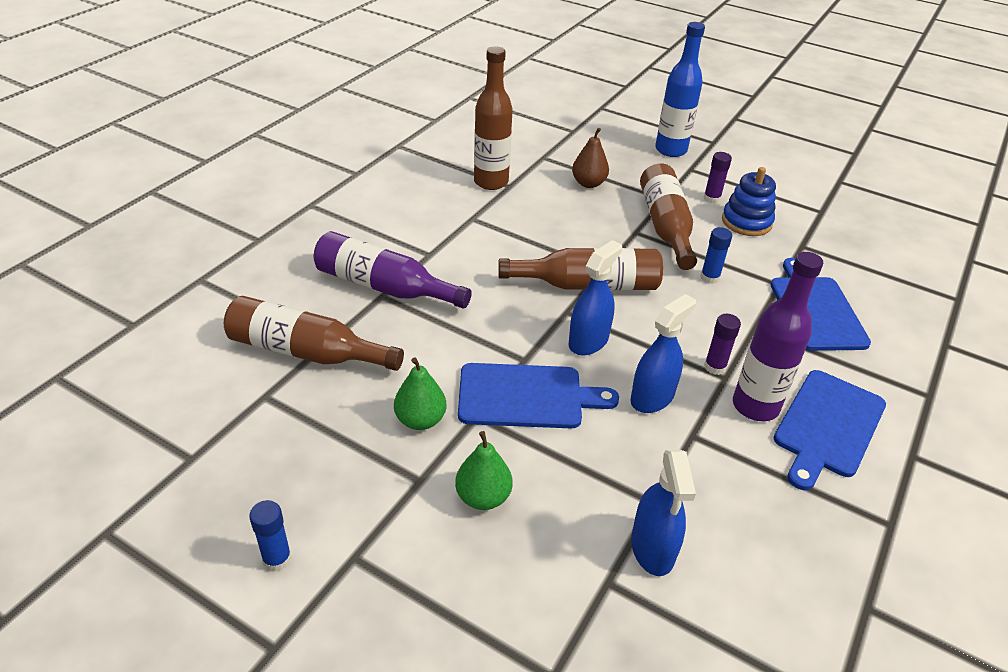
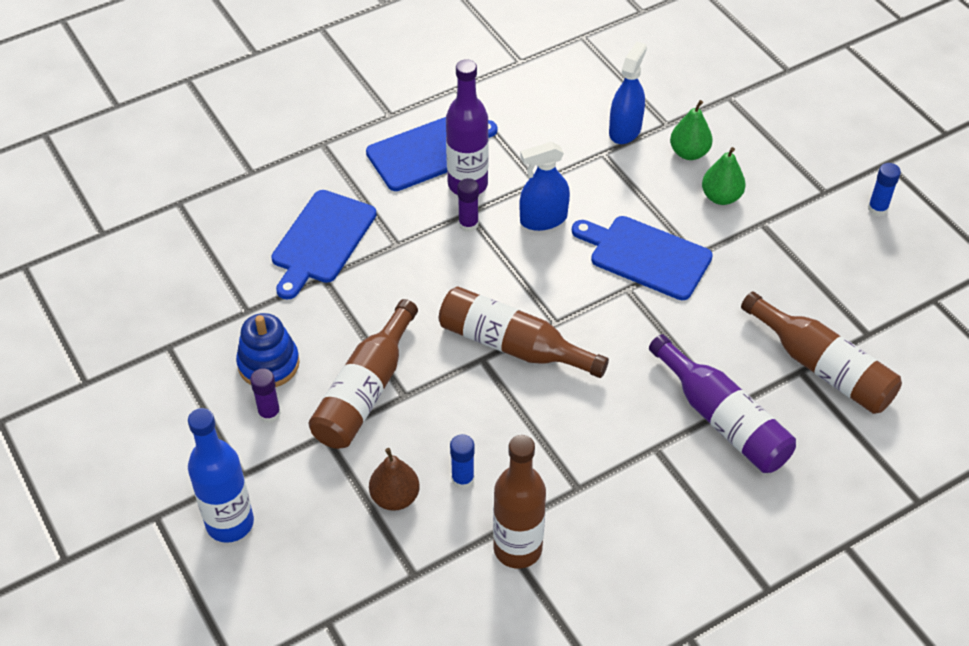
camera: 150 degrees left, 10 degrees up
(420, 420) = (743, 267): green pear -> green pear (689, 153)
(588, 341) = (558, 285): blue spray bottle -> none
(709, 277) = (383, 309): blue glue stick -> blue glue stick (463, 479)

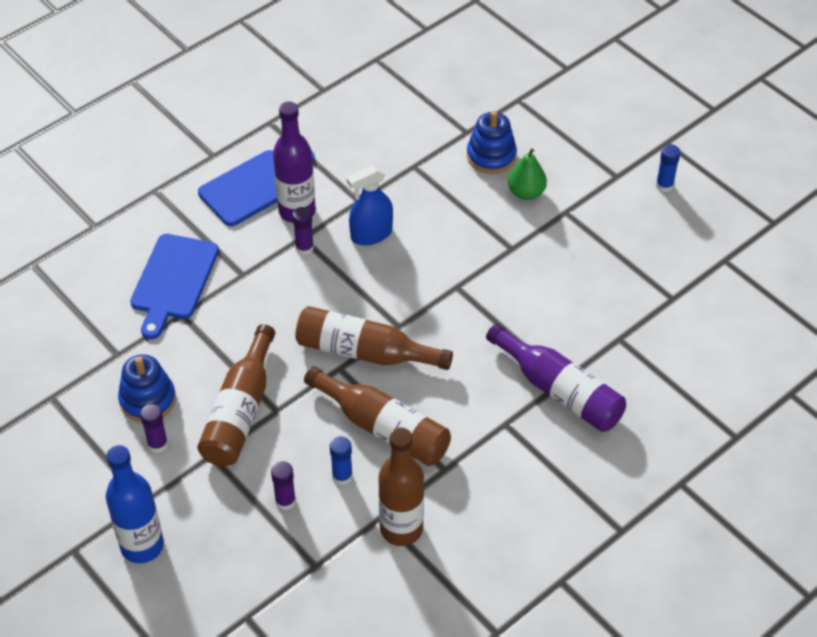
camera: 10 degrees left, 0 degrees up
(395, 497) = (285, 501): brown pear -> purple glue stick
(625, 130) = (430, 142): blue spray bottle -> none
(645, 256) = (468, 255): blue cutting board -> none
(689, 153) = (491, 156): green pear -> blue stacking toy
(822, 367) = (638, 333): brown bottle -> brown bottle (384, 428)

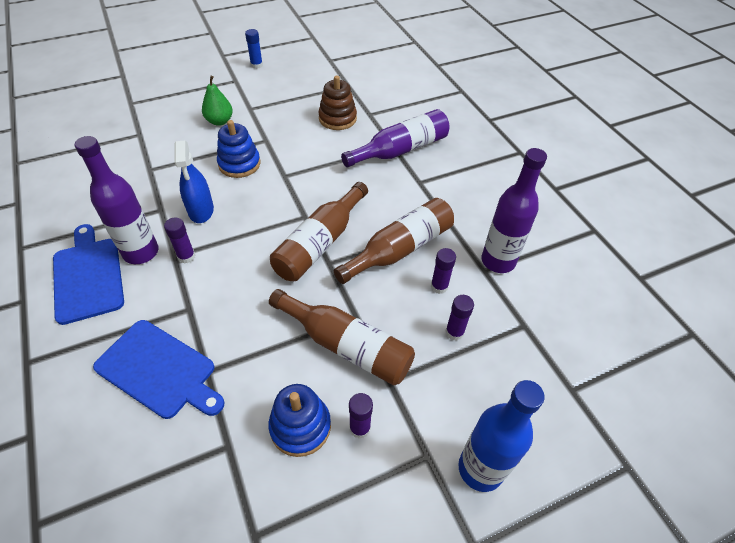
camera: 75 degrees left, 0 degrees up
(342, 476) = (439, 286): blue glue stick -> purple glue stick
(401, 529) = (498, 261): brown bottle -> purple bottle
(491, 156) = (172, 128): blue stacking toy -> blue stacking toy (239, 164)
(591, 307) = (337, 118): none -> brown stacking toy

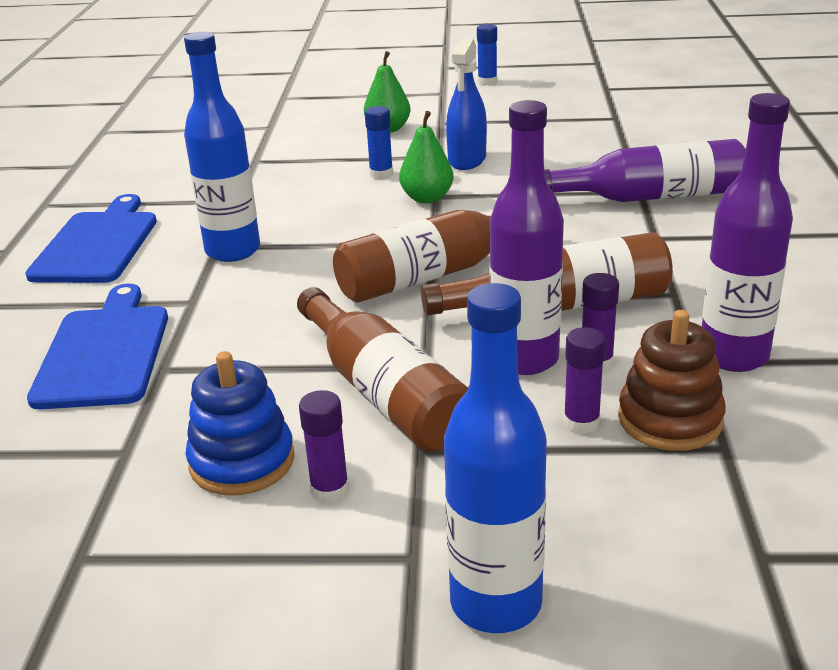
camera: 30 degrees right, 20 degrees down
(141, 252) = (179, 235): purple bottle -> purple bottle (524, 359)
(159, 370) = (105, 352): blue cutting board -> blue cutting board turned 150 degrees counterclockwise
(186, 257) = (233, 251): purple glue stick -> blue bottle
(201, 210) = (290, 210): blue spray bottle -> blue spray bottle (467, 160)
(239, 164) = (381, 174): blue stacking toy -> blue glue stick
(279, 179) = (427, 198): none -> green pear
(337, 118) = (570, 149): brown stacking toy -> brown stacking toy (670, 419)

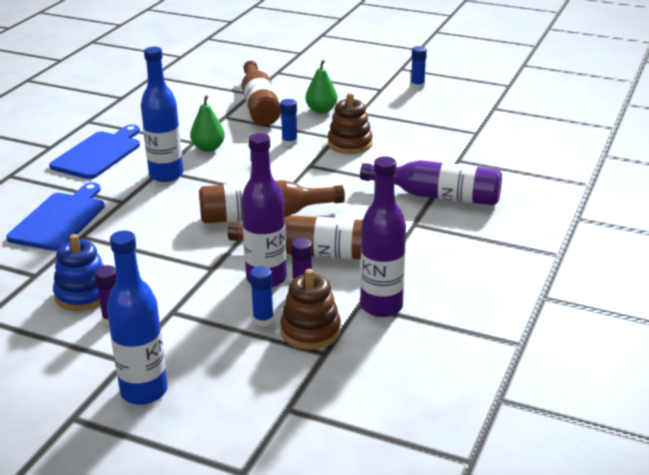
camera: 20 degrees right, 0 degrees up
(385, 393) = (178, 278): brown bottle -> brown bottle (259, 105)
(427, 198) = (302, 166): green pear -> green pear (208, 148)
(467, 160) = (350, 144): blue spray bottle -> brown stacking toy
(581, 422) = (263, 320): purple glue stick -> blue glue stick

